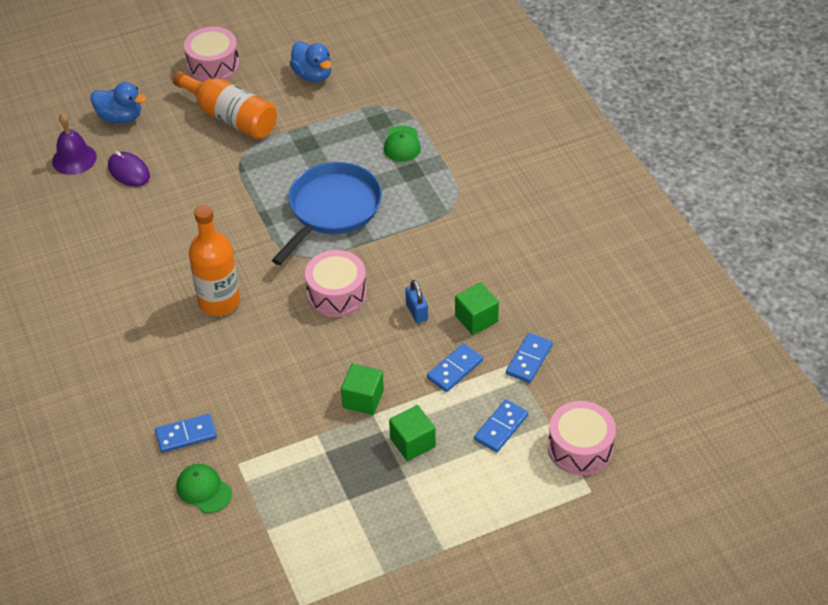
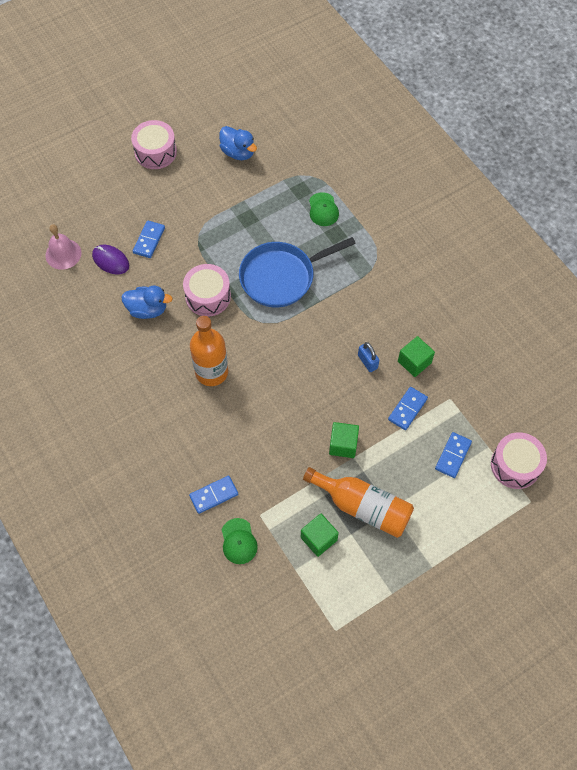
camera: 10 degrees left, 15 degrees up
(74, 159) = (63, 254): purple bell -> pink bell
(120, 117) = (91, 210): blue duck -> blue duck (147, 309)
(204, 489) = (238, 541): green cap -> green cap turned 135 degrees counterclockwise
(230, 117) = (181, 200): orange bottle -> orange bottle (363, 507)
(332, 209) = (281, 277): blue pan -> blue pan turned 135 degrees counterclockwise
(336, 294) = (302, 353): pink drum -> pink drum (208, 296)
(412, 442) = (389, 478): green cube -> green cube (319, 539)
(529, 360) = (462, 393): blue domino -> blue domino (149, 240)

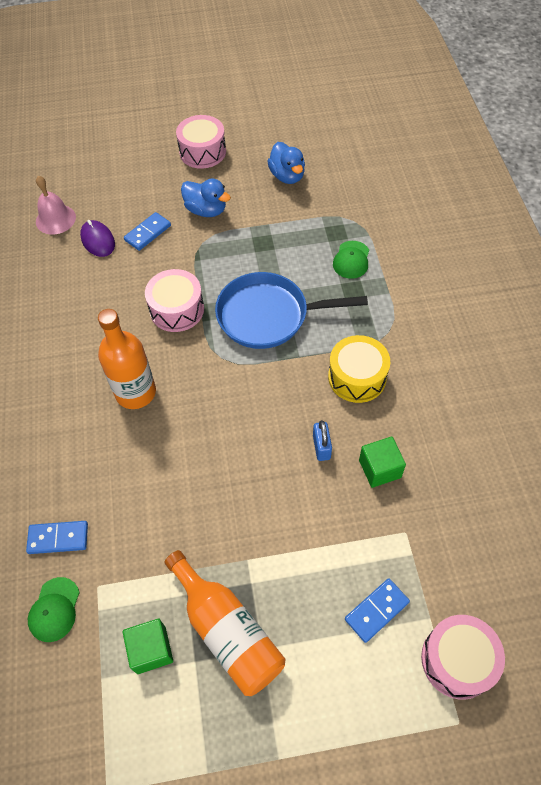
camera: 25 degrees right, 5 degrees down
(147, 309) = (106, 301): blue duck -> blue duck (206, 210)
(343, 445) = (242, 538): green cube -> none
(369, 301) = (357, 377): none -> yellow drum
(407, 409) = (344, 525): blue domino -> none

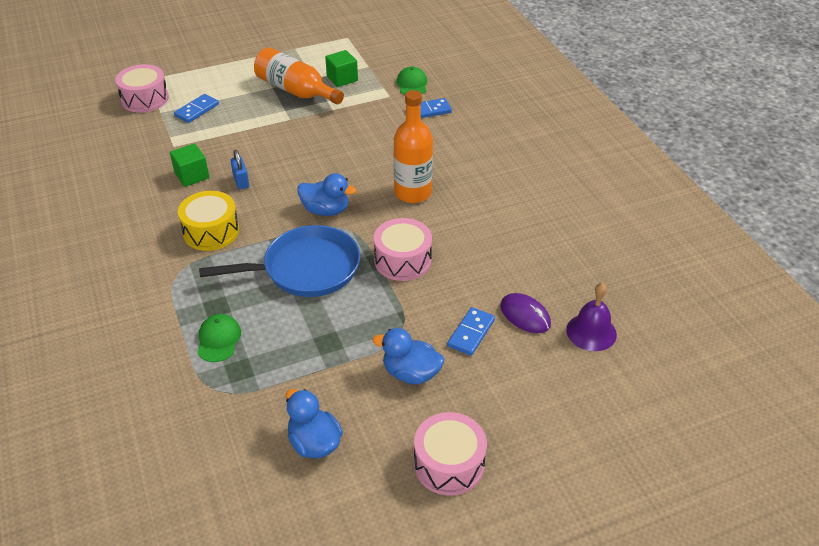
camera: 165 degrees right, 15 degrees down
(55, 219) = (591, 332): pink bell -> purple bell
(234, 384) = (326, 210): none -> blue duck

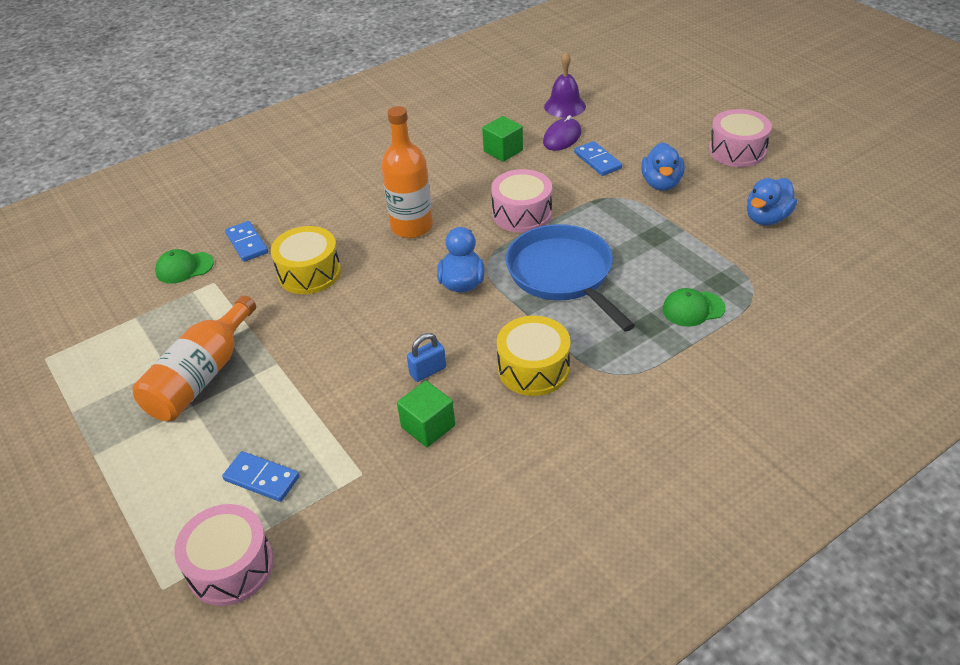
camera: 100 degrees left, 0 degrees up
(342, 78) = (168, 336): green cube -> green cube (503, 151)
(378, 137) = (309, 273): none -> yellow drum
(471, 333) = (597, 161): blue domino -> blue domino turned 45 degrees clockwise

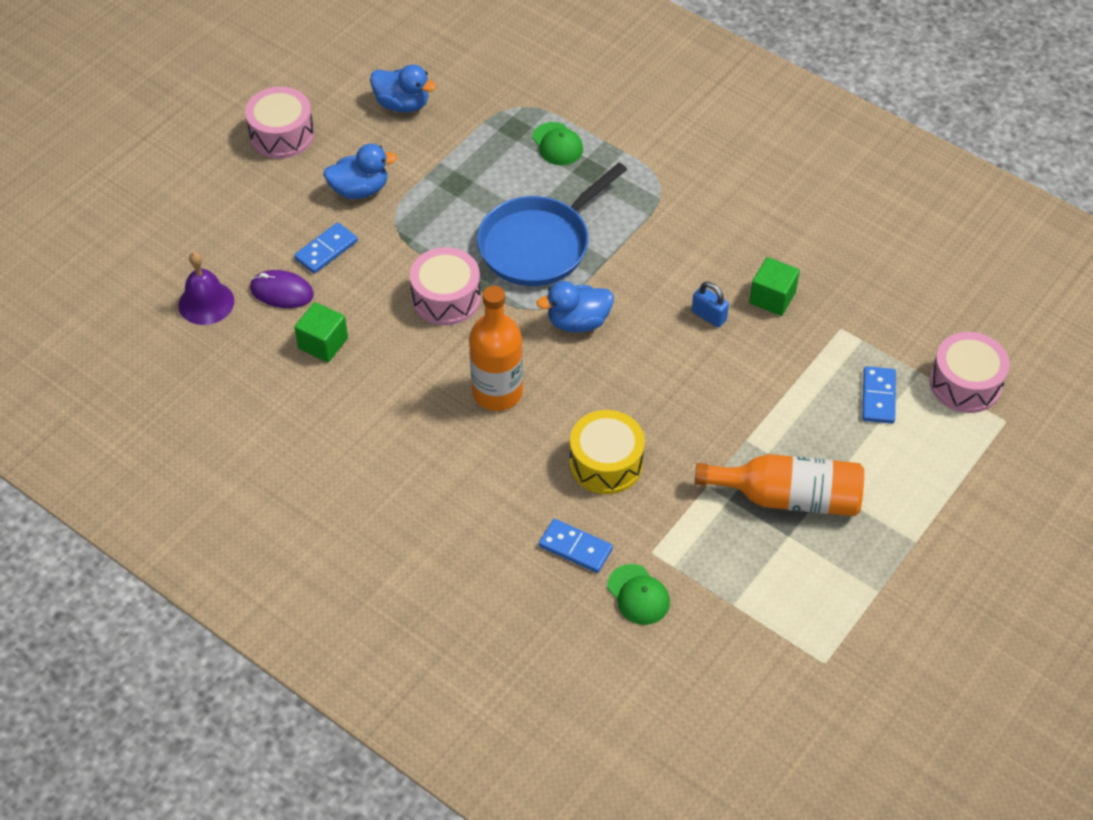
camera: 110 degrees left, 10 degrees up
(247, 243) = (575, 548): blue domino -> blue domino turned 75 degrees clockwise
(533, 368) = (675, 241): yellow drum -> none

